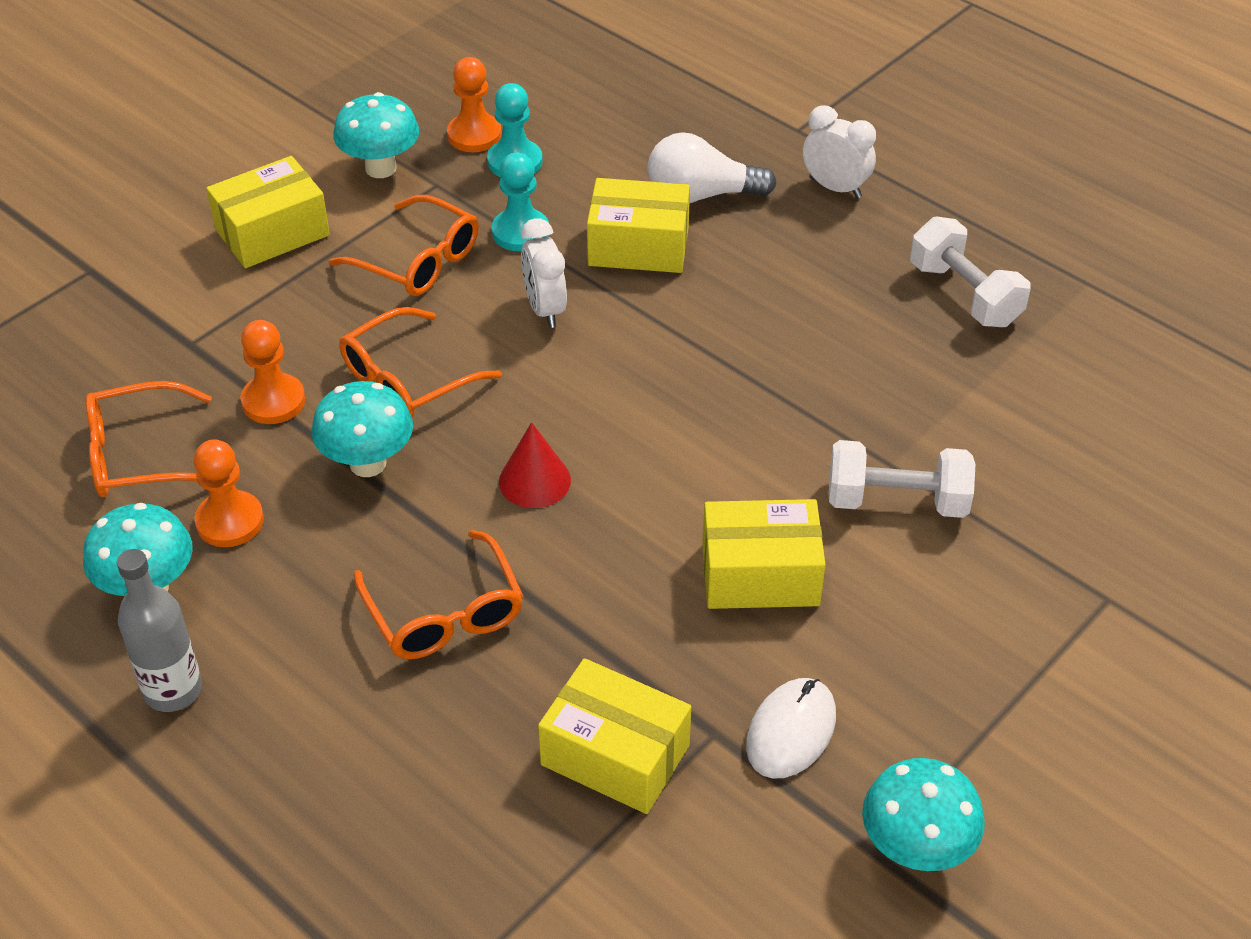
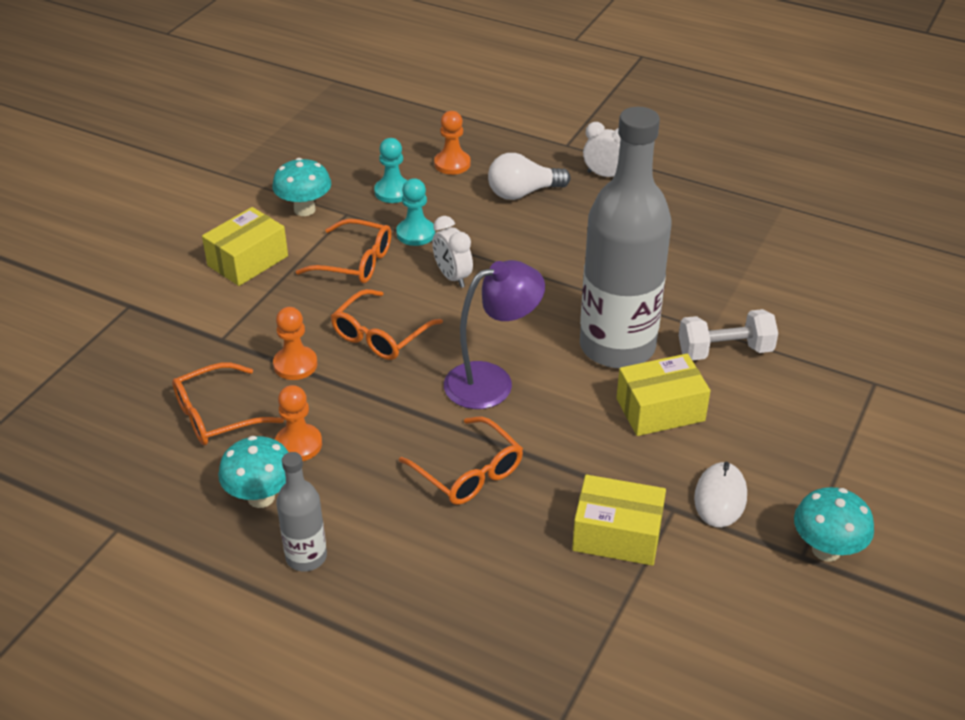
camera: 15 degrees left, 5 degrees down
(368, 463) = (377, 391): turquoise mushroom -> none
(474, 135) = (359, 180): orange pawn -> orange pawn (452, 164)
(534, 480) = (492, 381): red cone -> purple lamp
(638, 246) = (496, 229): yellow box -> none
(738, 463) = (617, 346): none -> grey bottle
(964, 294) = (712, 224): white dumbbell -> none

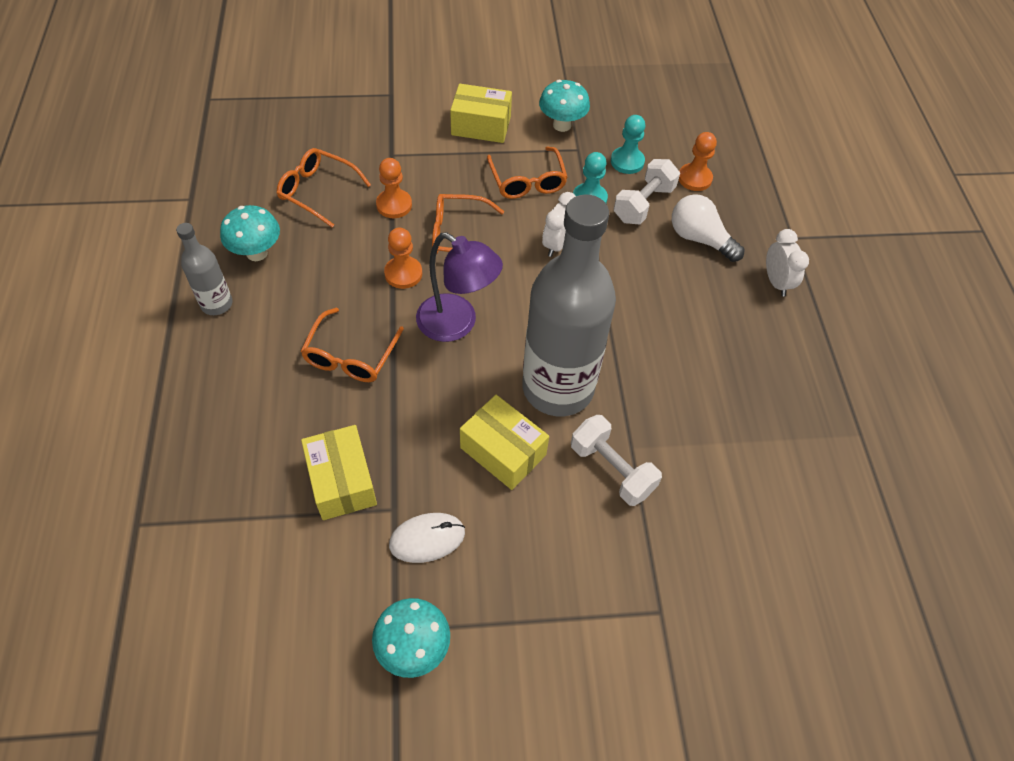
camera: 55 degrees right, 15 degrees up
(298, 444) = (317, 247): orange pawn -> orange pawn (403, 273)
(453, 205) = (643, 204): none -> white dumbbell

